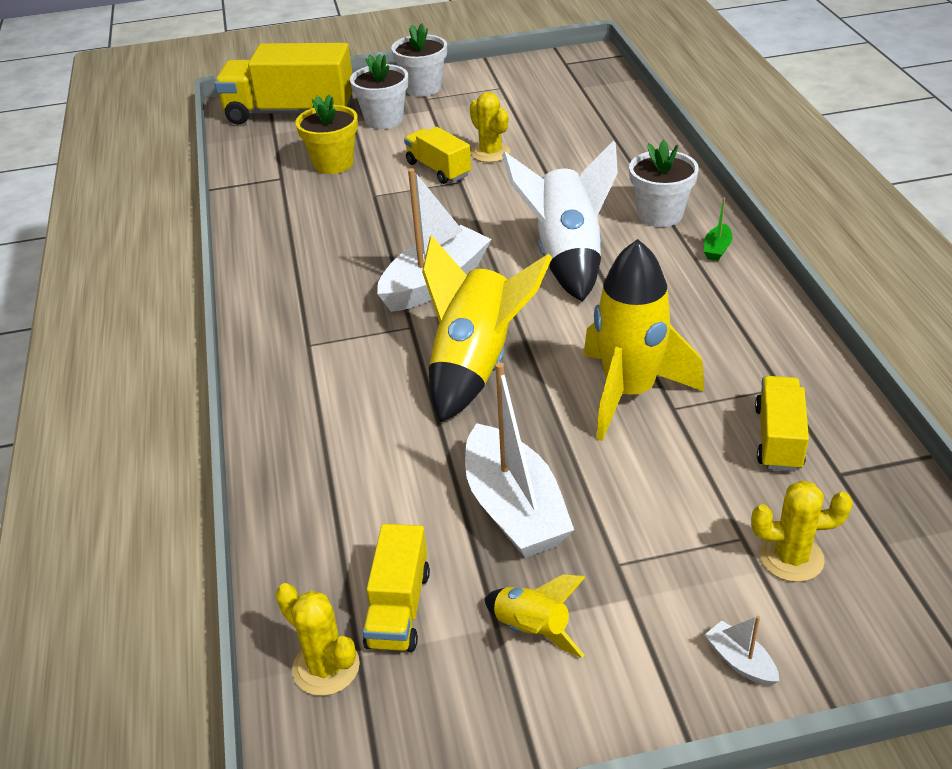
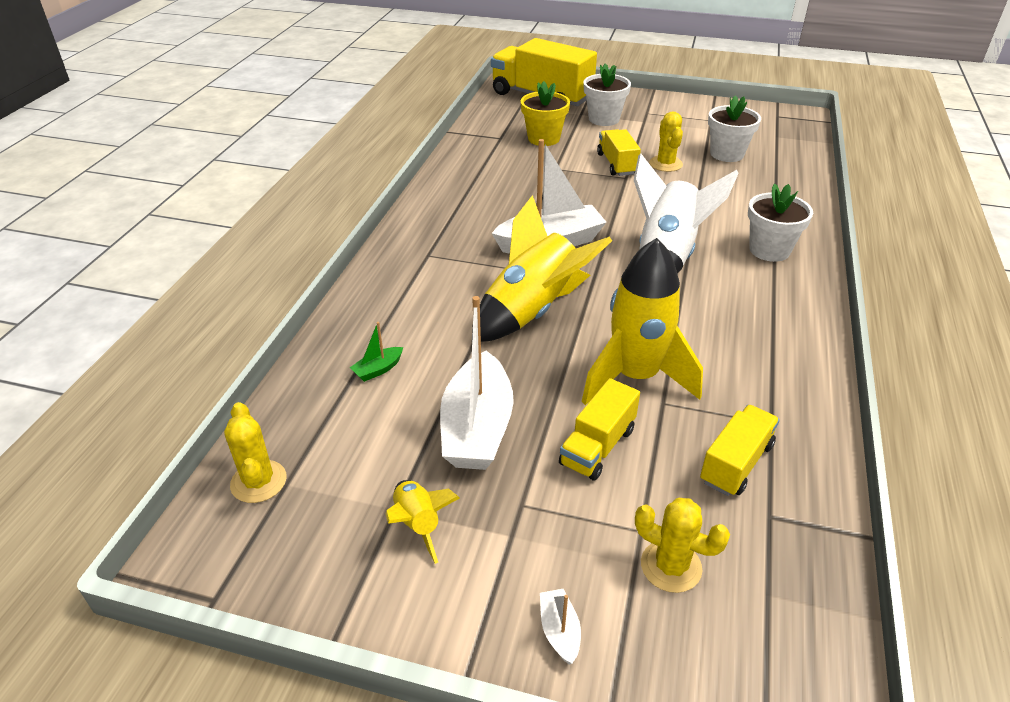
camera: 25 degrees right, 0 degrees up
(398, 608) = (339, 463): yellow truck -> yellow truck (597, 446)
(423, 88) = (650, 105): white flower pot -> white flower pot (727, 154)
(717, 249) = (798, 292): green boat -> green boat (378, 369)

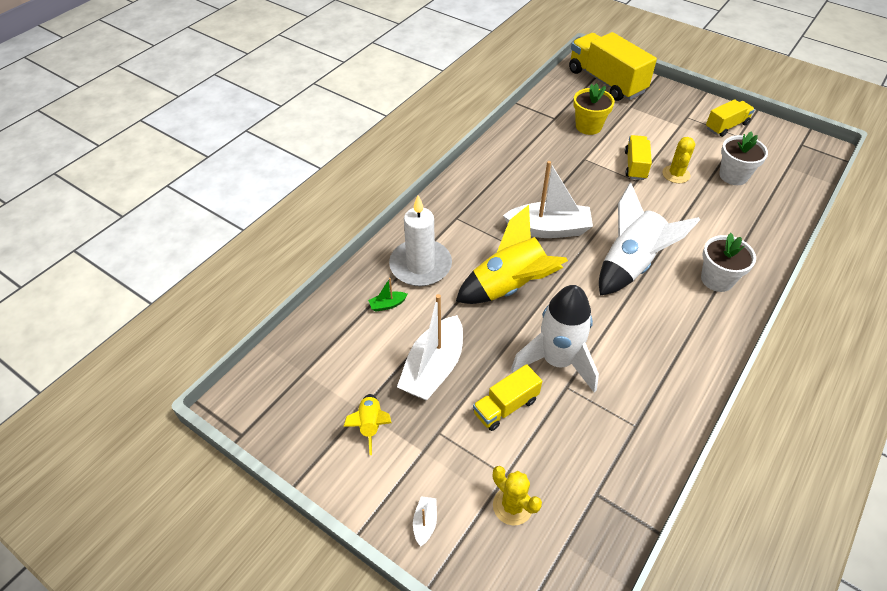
camera: 20 degrees right, 10 degrees up
(258, 481) = (288, 365): yellow cactus -> none
(404, 315) = (420, 265): none -> white candle
(604, 119) = (647, 116): white flower pot -> none
(635, 377) = (557, 361): yellow rocket -> white rocket
(736, 463) = (593, 448): yellow truck -> yellow truck (726, 126)

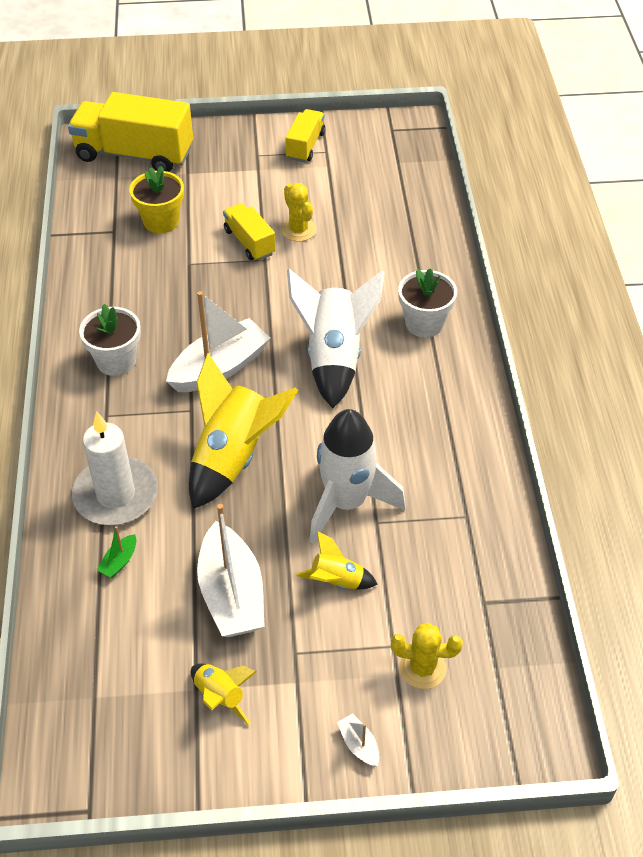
camera: 40 degrees left, 0 degrees up
(505, 406) = (336, 581): yellow truck -> yellow rocket
(733, 176) = (355, 201): white flower pot -> white flower pot (116, 361)

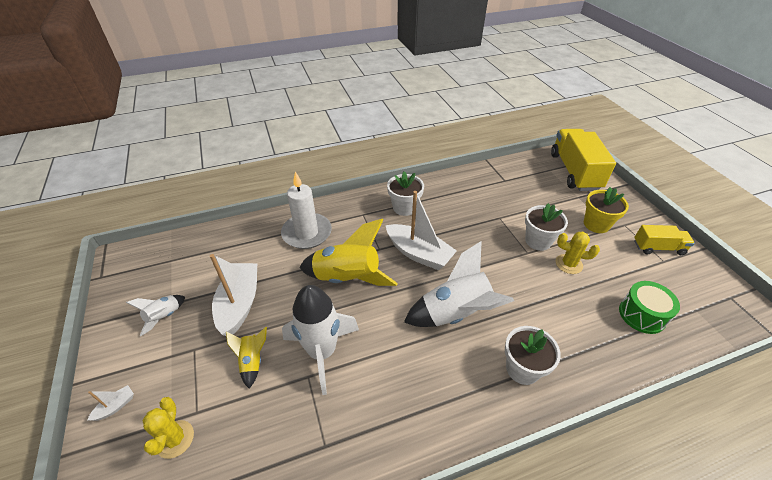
camera: 75 degrees right, 5 degrees down
(119, 561) = (260, 247): green boat -> none
(161, 221) = (526, 196): yellow flower pot -> yellow flower pot (596, 224)
(220, 696) = (164, 317): yellow rocket -> white rocket
(231, 594) = (239, 304): white boat -> white boat turned 120 degrees clockwise
(249, 242) = (538, 241): yellow truck -> white flower pot
(298, 230) = (569, 264): yellow cactus -> yellow cactus turned 60 degrees clockwise
(390, 203) = (642, 315): none -> green drum

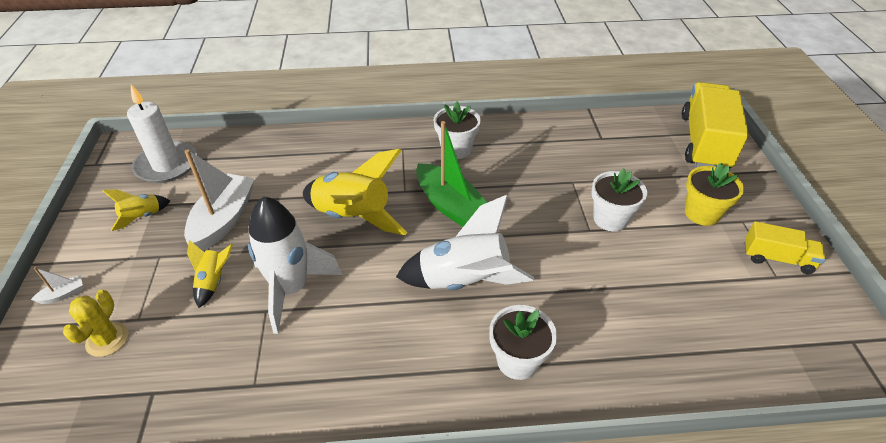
camera: 15 degrees right, 0 degrees up
(164, 317) = (142, 217): white rocket -> yellow rocket
(307, 233) = (328, 158): white candle -> white candle (167, 165)
(418, 253) = (450, 205): white boat -> green boat
(569, 264) = (638, 254): yellow cactus -> none
(642, 315) = (709, 334): green drum -> none

